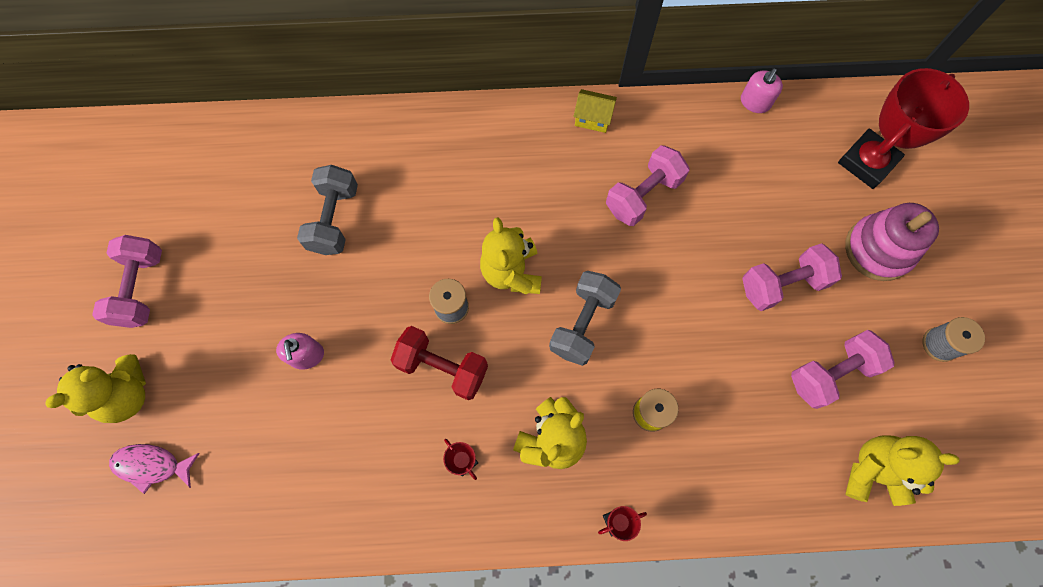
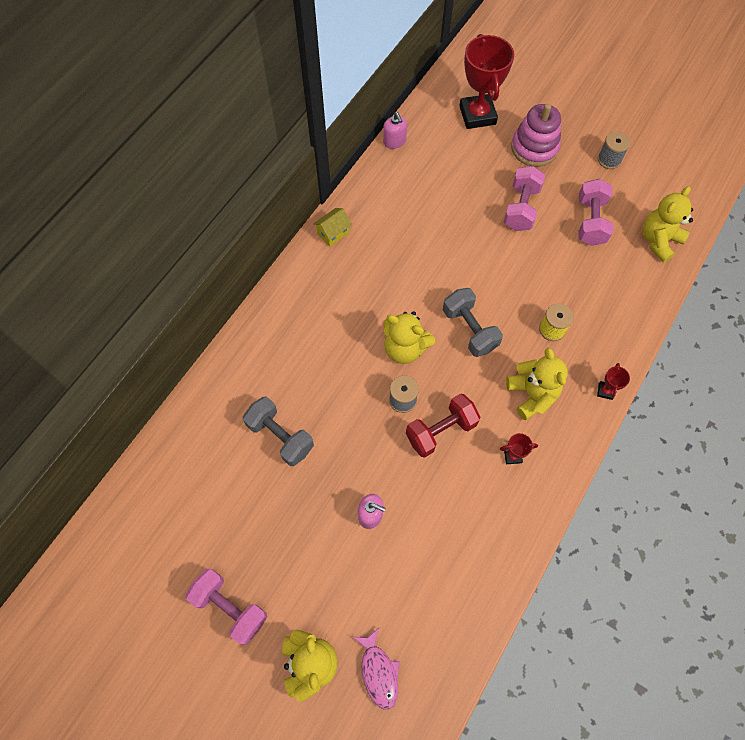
camera: 55 degrees left, 5 degrees down
(152, 465) = (378, 672): pink fish -> pink fish turned 60 degrees counterclockwise
(643, 195) = (409, 241): pink dumbbell -> none

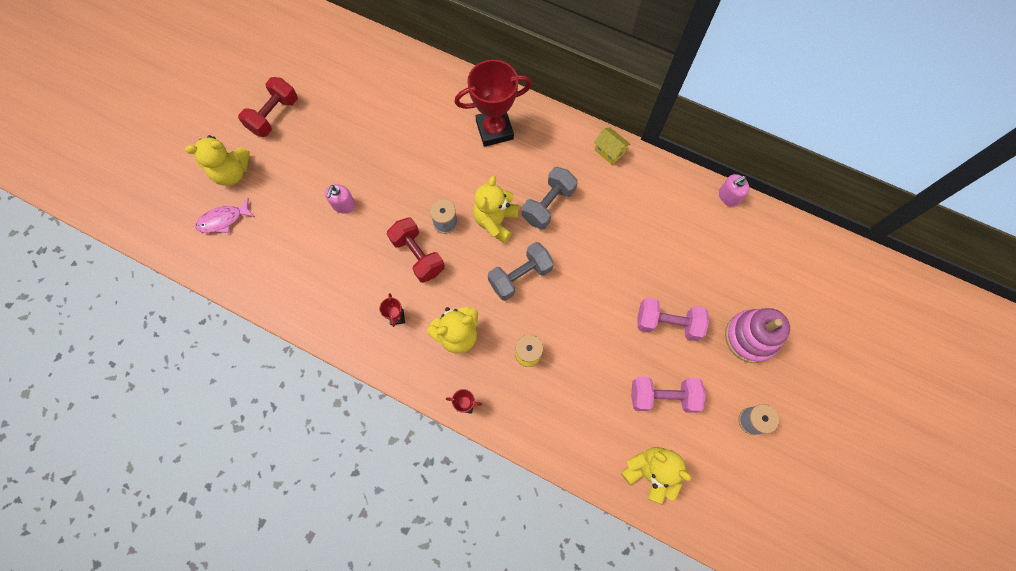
camera: 85 degrees right, 5 degrees up
(230, 607) = (274, 115): pink dumbbell -> red dumbbell
(280, 436) = (407, 132): grey dumbbell -> grey dumbbell (548, 205)
(477, 115) = (782, 276): red trophy -> red trophy (494, 130)

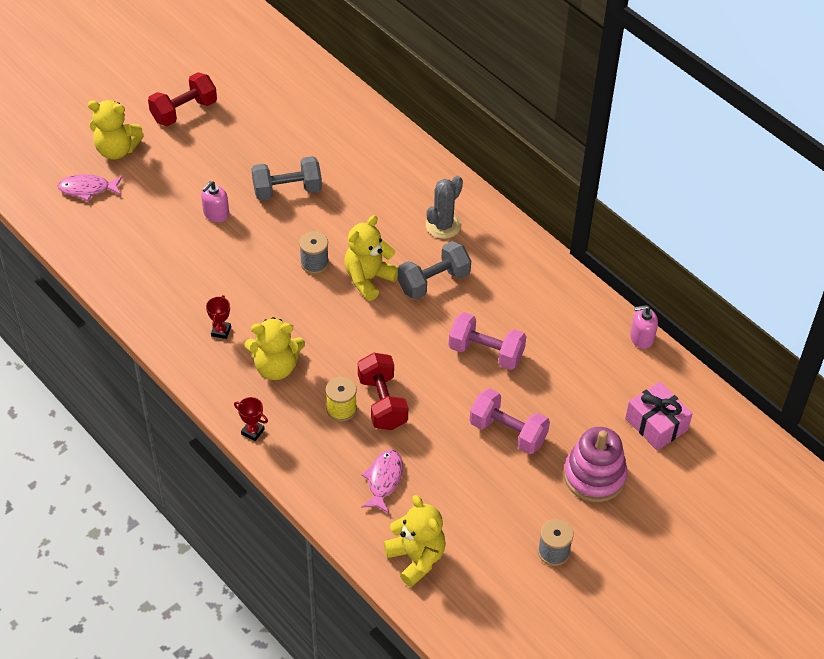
camera: 20 degrees right, 20 degrees down
(418, 255) = (270, 283): red dumbbell -> red dumbbell (382, 402)
(494, 130) = (411, 195): red trophy -> none
(520, 276) = (369, 337): grey dumbbell -> grey dumbbell (287, 190)
(532, 150) = (443, 226): none -> grey cactus
(591, 408) = (384, 480): none -> pink fish
(609, 151) = (528, 253): yellow house -> none
(662, 396) = (466, 496): pink dumbbell -> pink dumbbell (486, 352)
(774, 271) = (656, 424): none -> pink gift

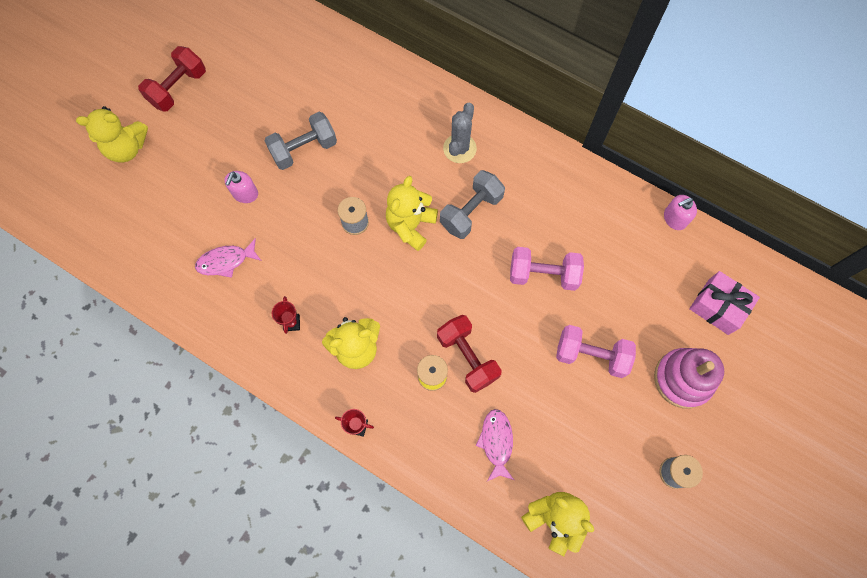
camera: 15 degrees left, 20 degrees up
(88, 189) = (113, 200): pink fish -> pink fish (226, 261)

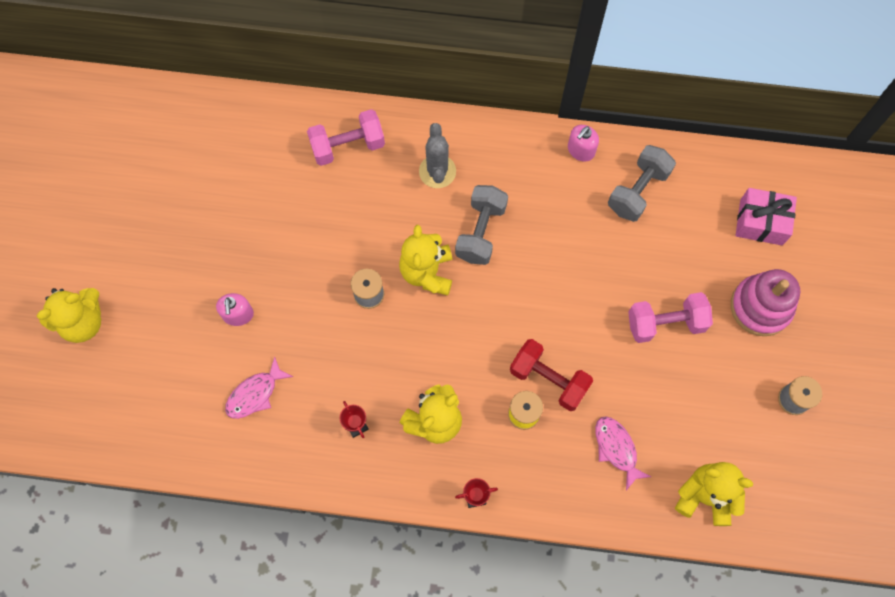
camera: 25 degrees left, 0 degrees up
(178, 88) = (105, 233): red dumbbell -> none
(304, 149) = (276, 241): grey dumbbell -> grey dumbbell (638, 191)
(543, 274) = (582, 264): pink dumbbell -> pink dumbbell (348, 146)
(674, 218) = (681, 152): pink soap dispenser -> pink soap dispenser (581, 150)

